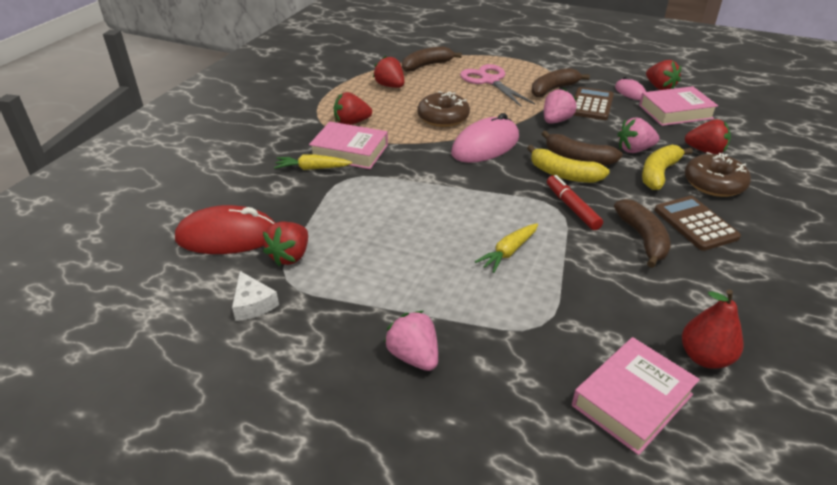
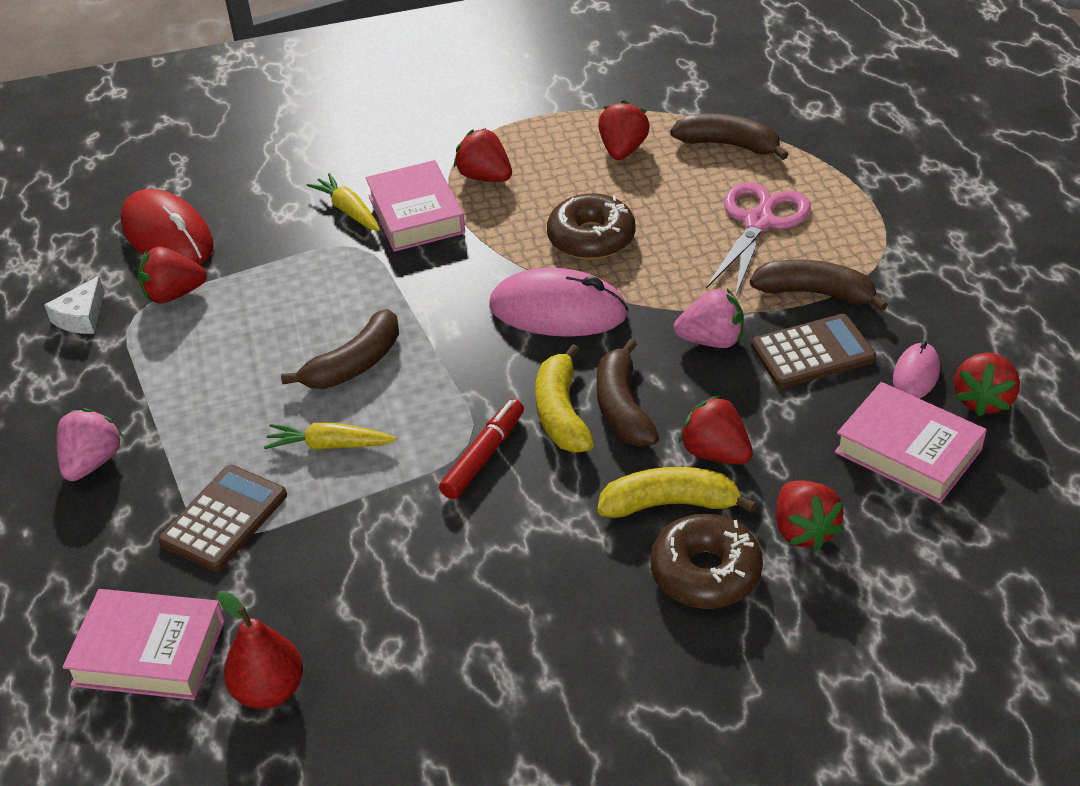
camera: 55 degrees right, 5 degrees up
(634, 150) = (715, 453): pink strawberry -> red strawberry
(643, 239) = (473, 550): brown banana -> brown banana (354, 365)
(695, 224) = (565, 589): brown calculator -> brown calculator (224, 519)

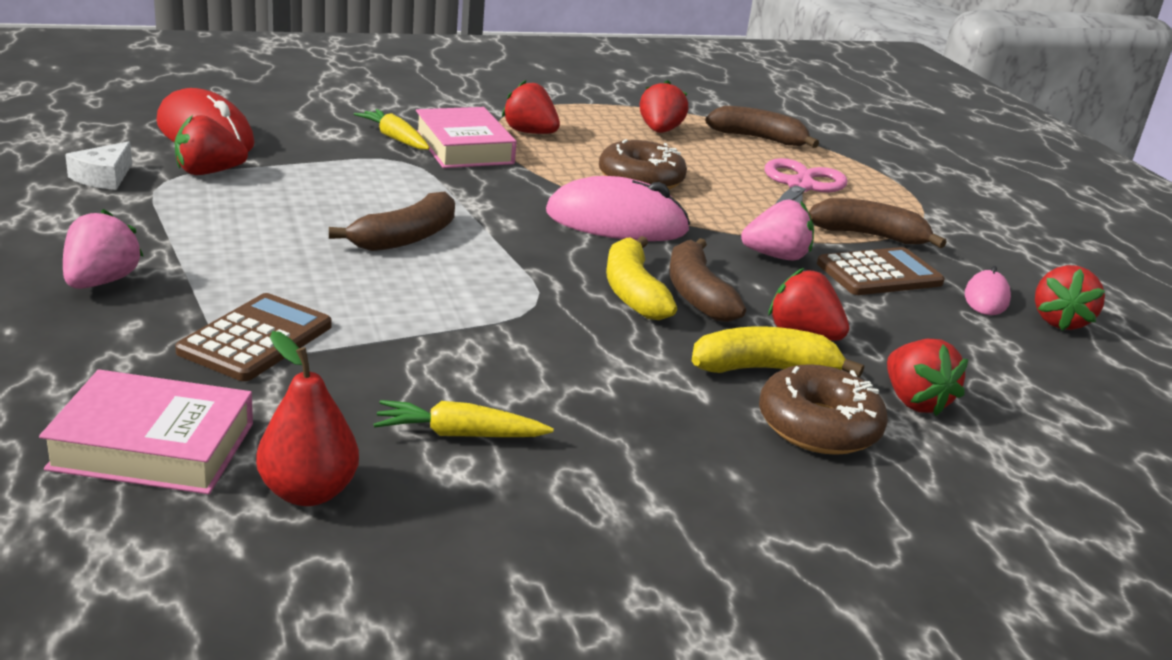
camera: 10 degrees left, 15 degrees down
(330, 445) = (381, 293): yellow carrot -> yellow carrot (460, 434)
(483, 456) = (553, 315): red marker -> none
(908, 451) = (1000, 350): pink book -> none

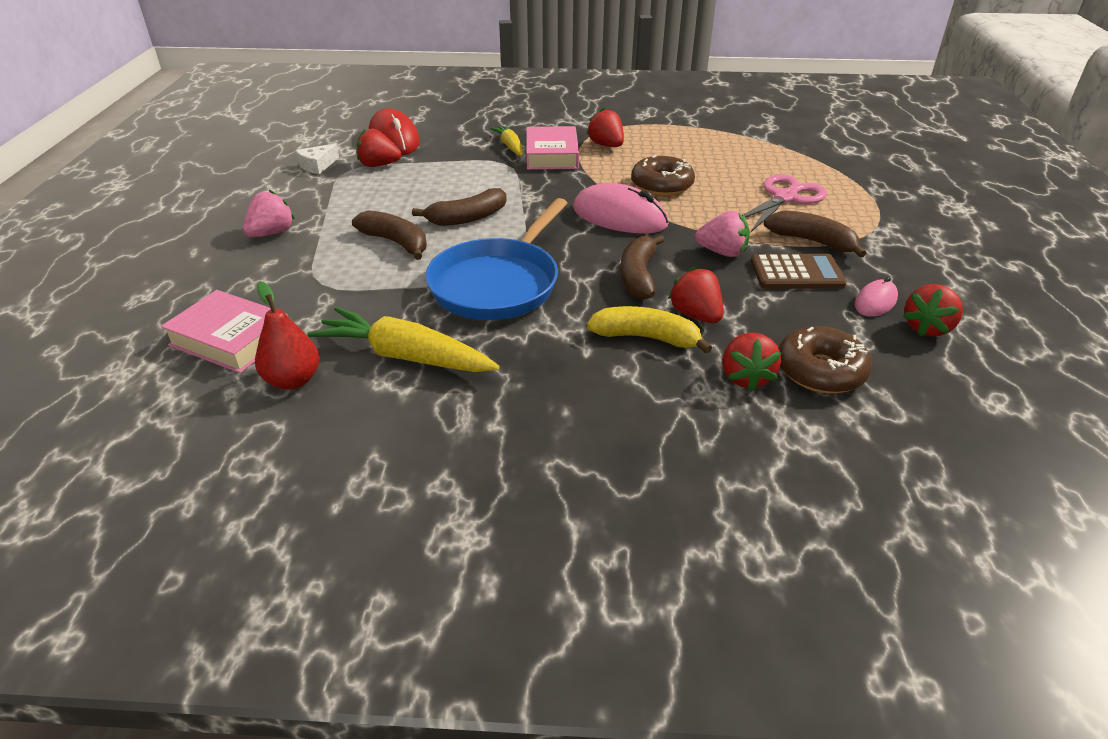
camera: 25 degrees right, 10 degrees up
(256, 339) = (331, 278): brown calculator -> none
(460, 434) = (406, 357): yellow carrot -> yellow carrot, size x1.75
(518, 322) = (498, 284): none -> blue pan
(633, 292) = (593, 270): yellow banana -> none
(660, 131) = (705, 148): red strawberry -> none
(758, 139) = (780, 157): brown banana -> brown banana (396, 242)
(818, 426) = (654, 386): brown donut -> brown donut (820, 371)

